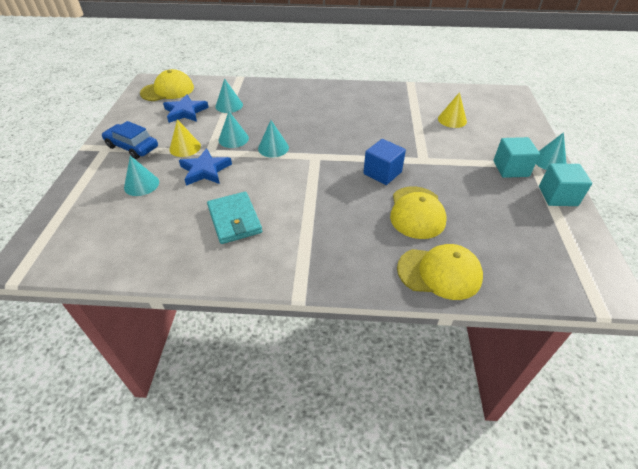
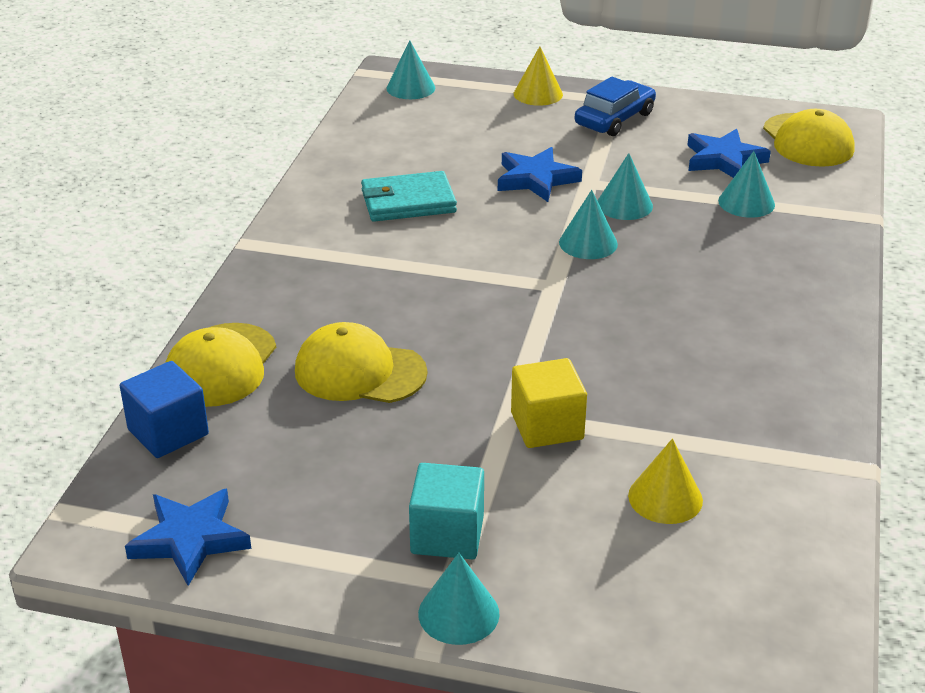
camera: 100 degrees right, 10 degrees down
(141, 184) = (514, 131): turquoise cone -> turquoise cone (410, 88)
(185, 147) = (605, 161): yellow cone -> yellow cone (538, 94)
(382, 173) = (481, 353): blue cube -> blue cube (168, 432)
(426, 149) = (547, 426): none -> yellow cube
(557, 196) = (335, 574): turquoise cube -> none
(577, 249) = (190, 539): none -> blue star

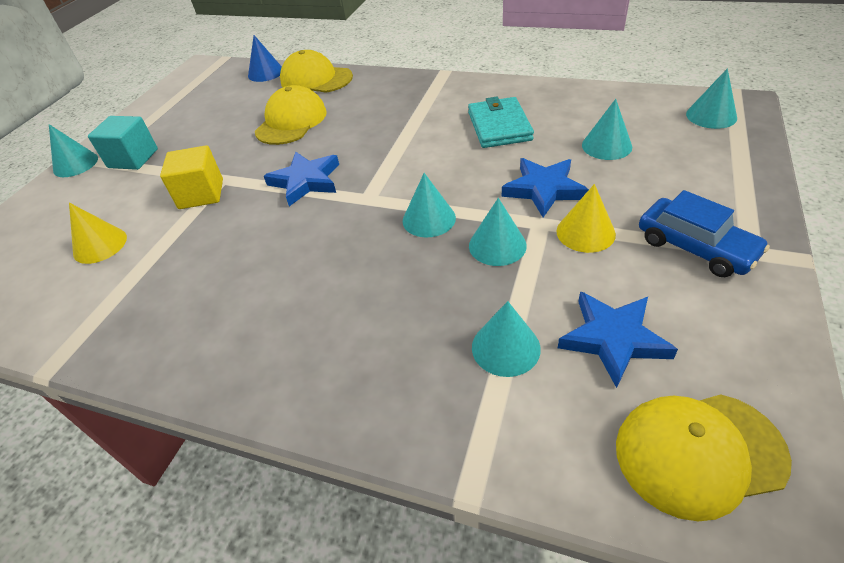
camera: 100 degrees right, 10 degrees up
(168, 432) = (265, 73): blue cube -> blue cone
(190, 539) = (184, 88): blue star -> blue star (306, 181)
(459, 143) = (606, 146): none -> turquoise cone
(538, 94) = (736, 191): yellow cone -> yellow cone (585, 232)

